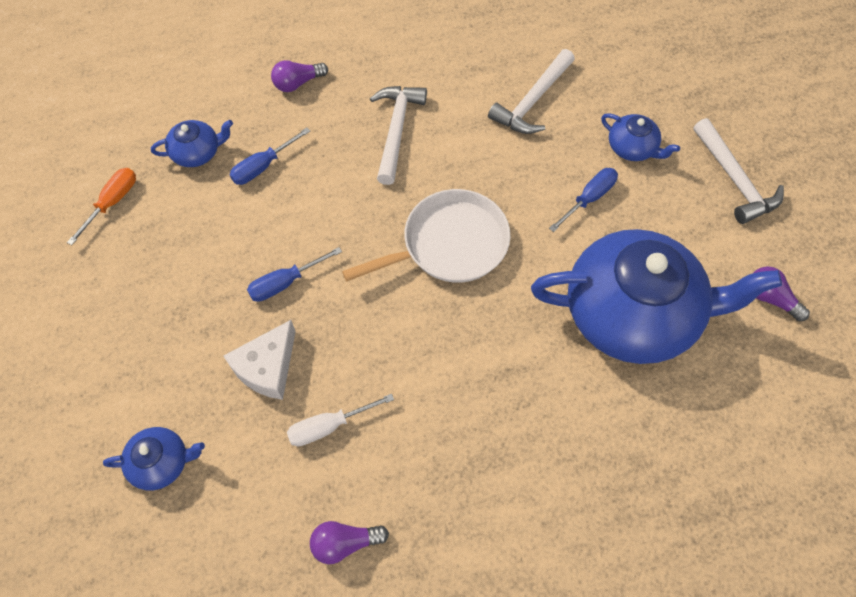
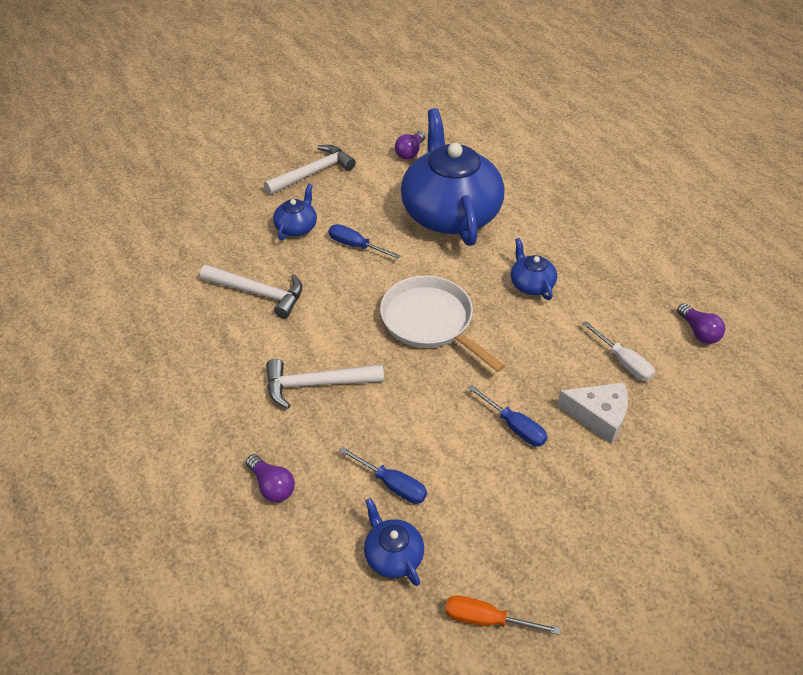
camera: 105 degrees left, 15 degrees down
(161, 462) = (715, 465): blue teapot -> blue teapot (531, 284)

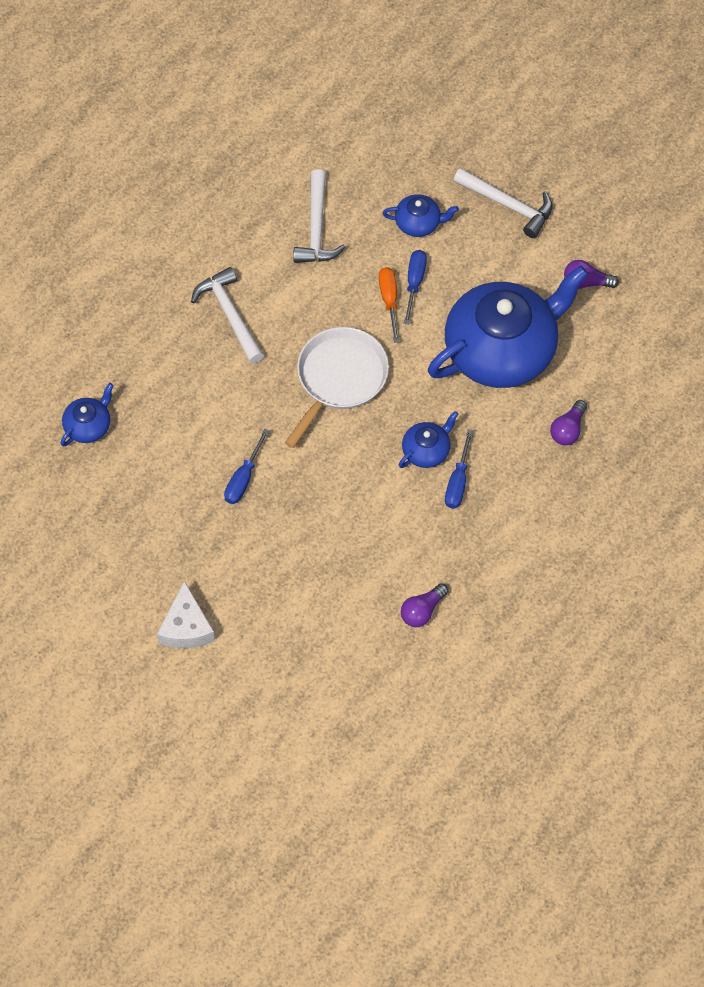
camera: 70 degrees right, 15 degrees up
(272, 486) = (118, 322): purple light bulb -> purple light bulb (568, 430)
(392, 484) = (150, 405): blue screwdriver -> blue screwdriver (458, 482)
(486, 619) = (58, 503): orange screwdriver -> orange screwdriver (389, 300)
(598, 416) = (281, 542): white cheese -> white cheese (186, 627)
(623, 362) = (354, 551): white screwdriver -> none

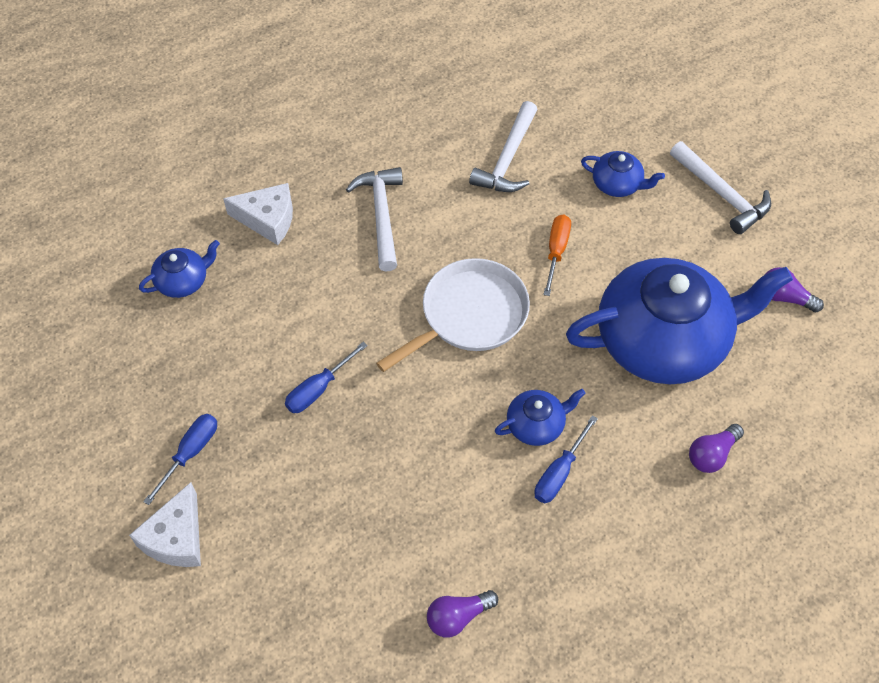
camera: 20 degrees right, 5 degrees down
(134, 349) = (268, 219): none -> white cheese
(414, 283) = (590, 242): blue screwdriver -> blue screwdriver (190, 453)

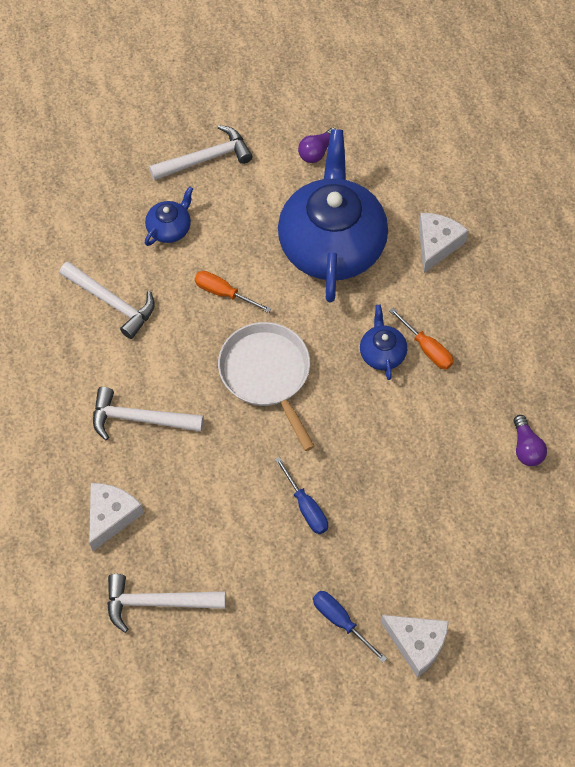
camera: 75 degrees left, 5 degrees up
(183, 281) = (158, 602): blue teapot -> white hammer
(559, 473) = (427, 348): blue screwdriver -> orange screwdriver
(712, 454) = (436, 244): purple light bulb -> white cheese

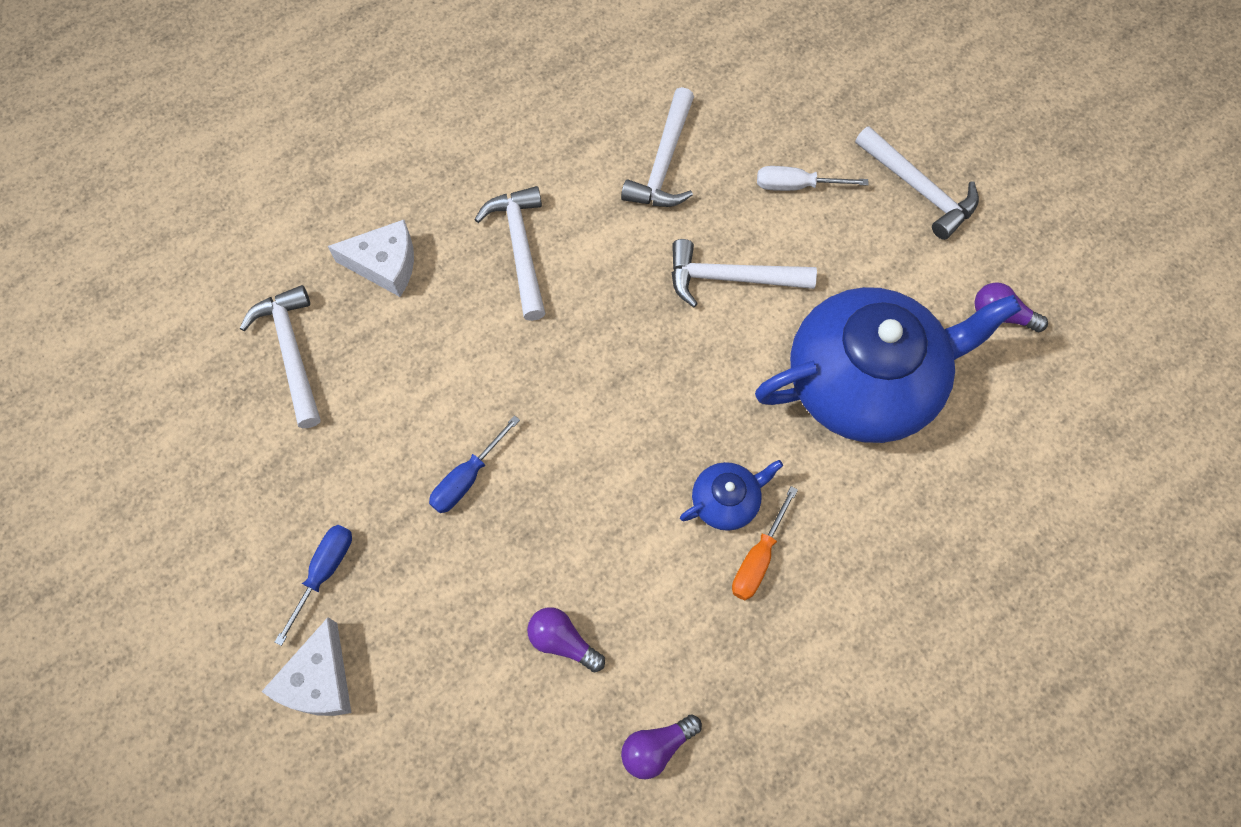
camera: 70 degrees right, 5 degrees up
(170, 228) = (796, 186): blue teapot -> white screwdriver
(223, 293) = (731, 278): orange screwdriver -> white hammer
(266, 374) = (636, 368): white pan -> none
(436, 244) = (931, 520): white cheese -> none
(441, 481) = (563, 641): none -> purple light bulb

